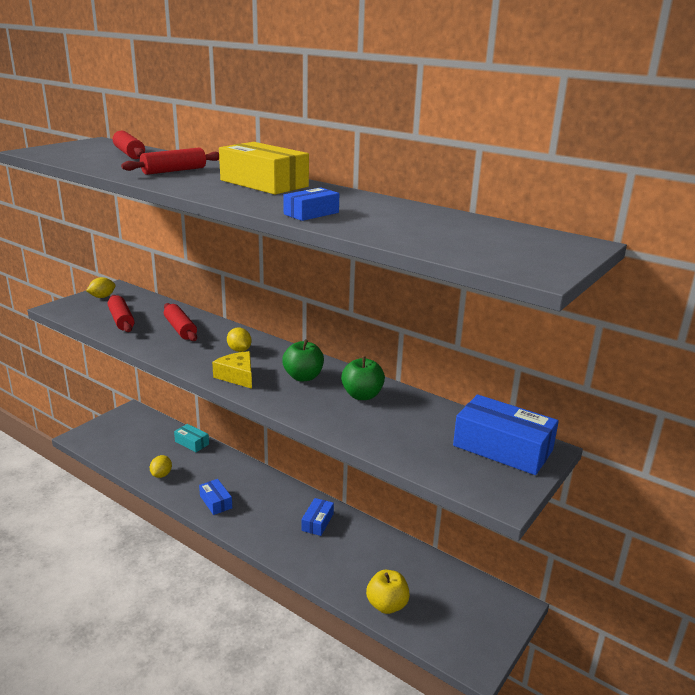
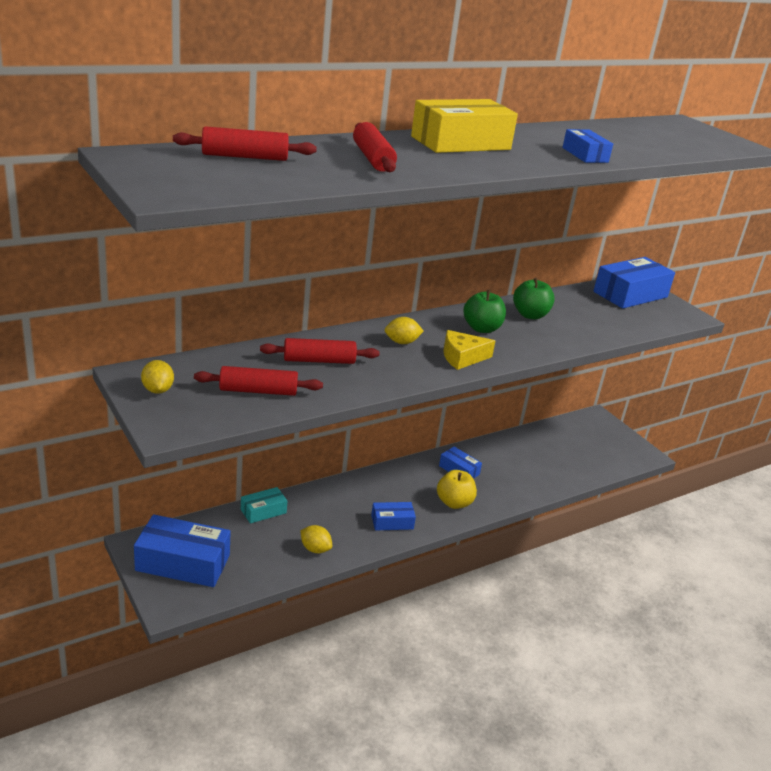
camera: 70 degrees left, 5 degrees up
(120, 430) = (183, 563): none -> blue box
(387, 605) = (577, 470): yellow apple -> yellow apple (454, 503)

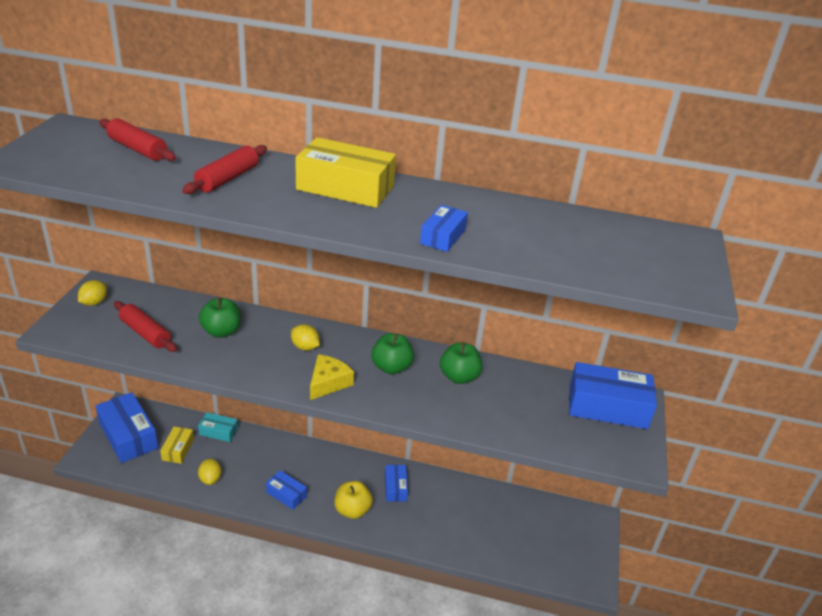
camera: 45 degrees right, 5 degrees up
(249, 545) = (178, 449): none -> yellow box
(319, 360) = (221, 331): red rolling pin -> green apple
(462, 357) = (328, 382): yellow cheese -> yellow cheese turned 90 degrees clockwise

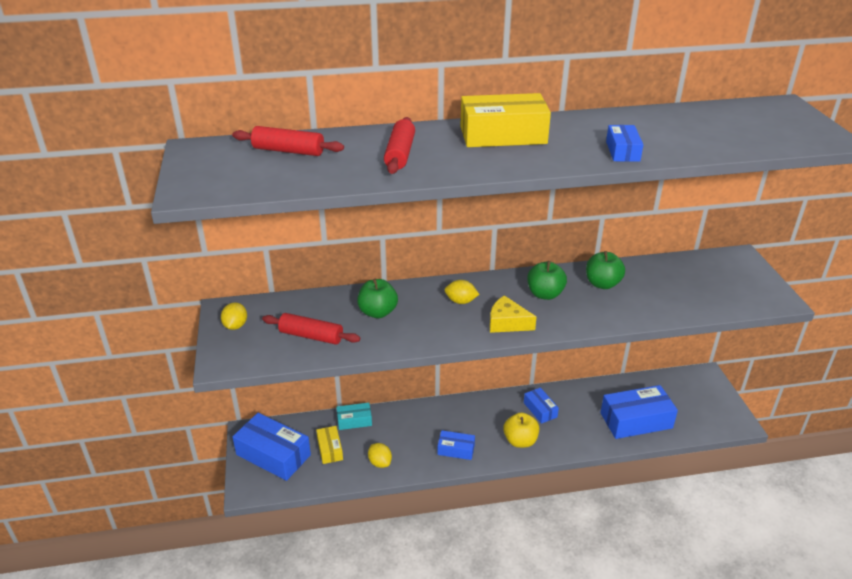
camera: 20 degrees left, 0 degrees up
(328, 382) = (507, 323): yellow cheese -> yellow cheese turned 75 degrees counterclockwise
(607, 406) = (725, 269): blue box -> blue box (636, 420)

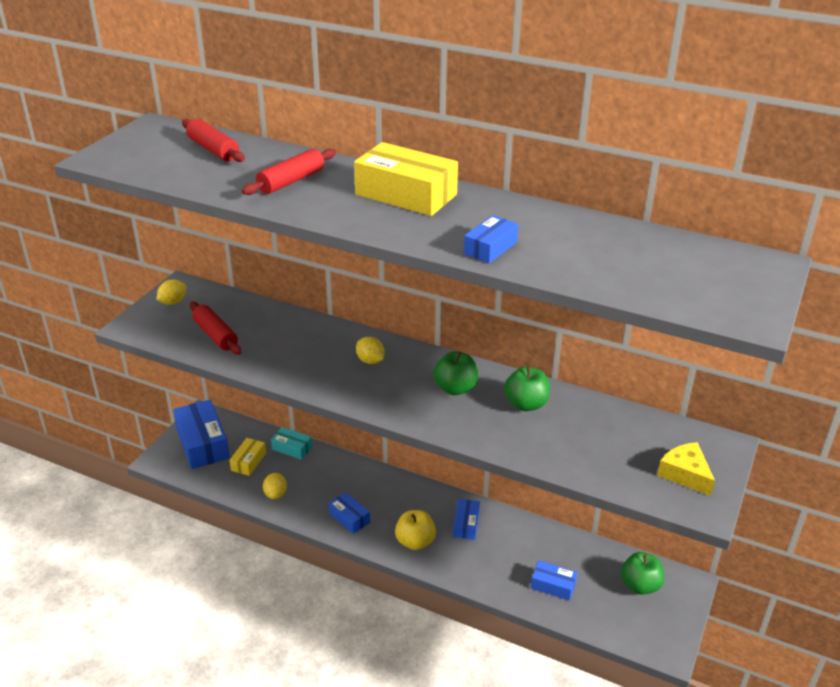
camera: 35 degrees right, 0 degrees up
(378, 312) = (289, 339): green apple -> green apple (640, 585)
(507, 323) = (386, 398): yellow cheese -> yellow cheese (685, 474)
(636, 420) = (553, 585): blue box -> blue box, size x0.53

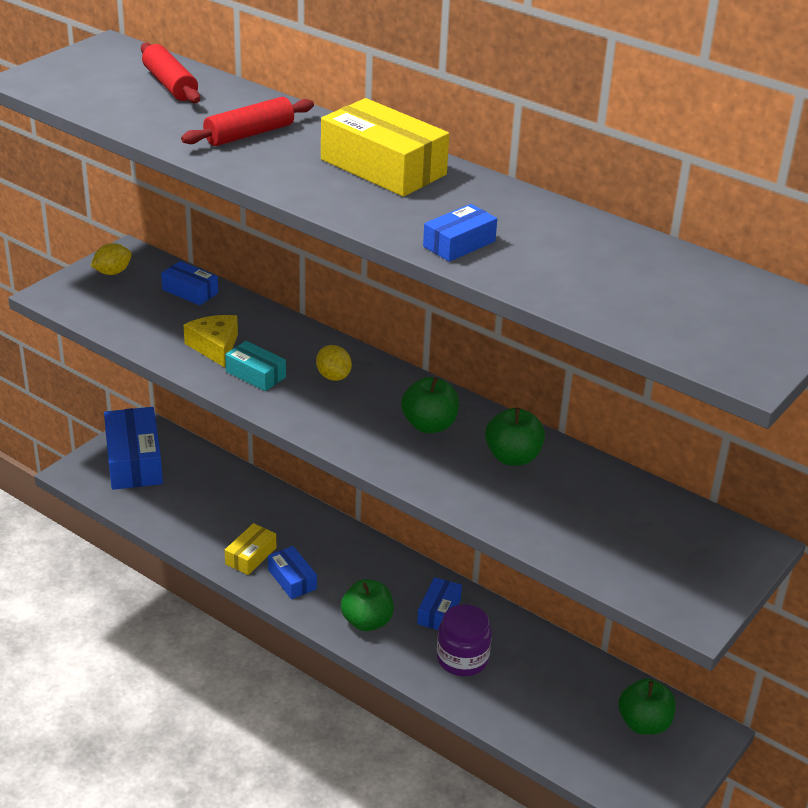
camera: 10 degrees right, 0 degrees up
(216, 335) = (152, 319): red rolling pin -> none
(248, 462) = (185, 492): yellow box -> yellow box (251, 556)
(275, 494) = (208, 536): yellow lemon -> none
(292, 448) = (244, 484): turquoise box -> turquoise box (255, 374)
(415, 542) = (367, 622): yellow apple -> green apple
(494, 558) = (462, 659): none -> purple jar
(553, 585) = (528, 704): blue box -> blue box (190, 291)
(685, 474) = (687, 571): yellow cheese -> yellow cheese (215, 346)

